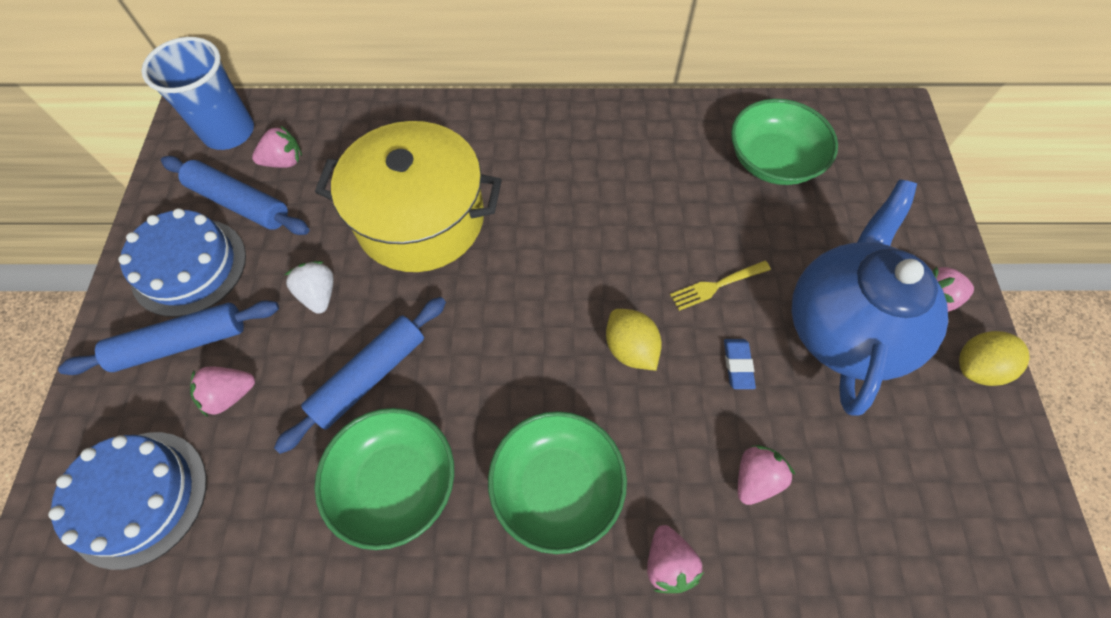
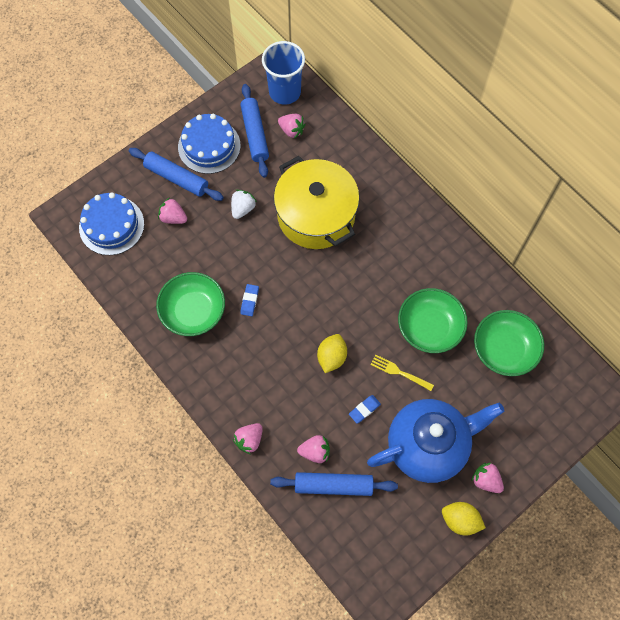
camera: 50 degrees right, 5 degrees up
(370, 376) = (226, 262): blue rolling pin -> blue rolling pin (333, 485)
(455, 390) = (249, 301): none -> blue eraser
(557, 486) = (244, 374): green bowl -> green bowl (429, 327)

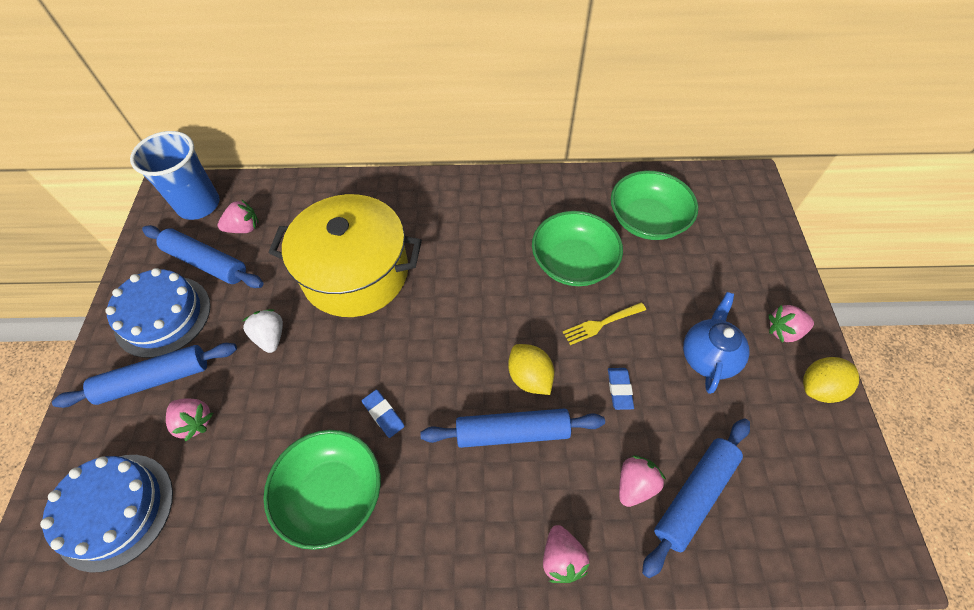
camera: 50 degrees left, 10 degrees down
(173, 217) = (194, 422): pink strawberry -> pink strawberry turned 120 degrees counterclockwise
(293, 371) = (512, 432): none -> blue rolling pin
(428, 445) = (708, 357): blue teapot -> blue teapot, size x0.55

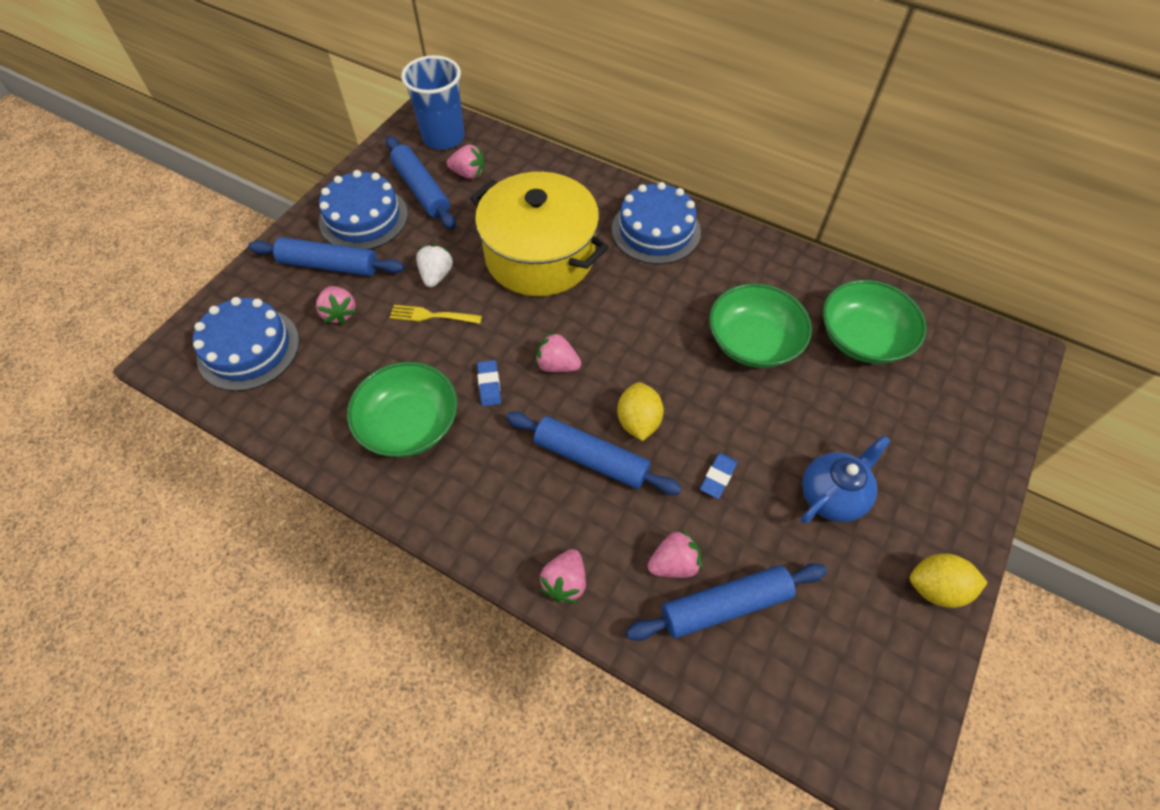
camera: 30 degrees right, 0 degrees up
(440, 206) = (656, 230): none -> blue cake
(602, 323) = (742, 410): yellow fork -> yellow fork (432, 315)
(784, 331) = (937, 516): pink strawberry -> pink strawberry (557, 365)

